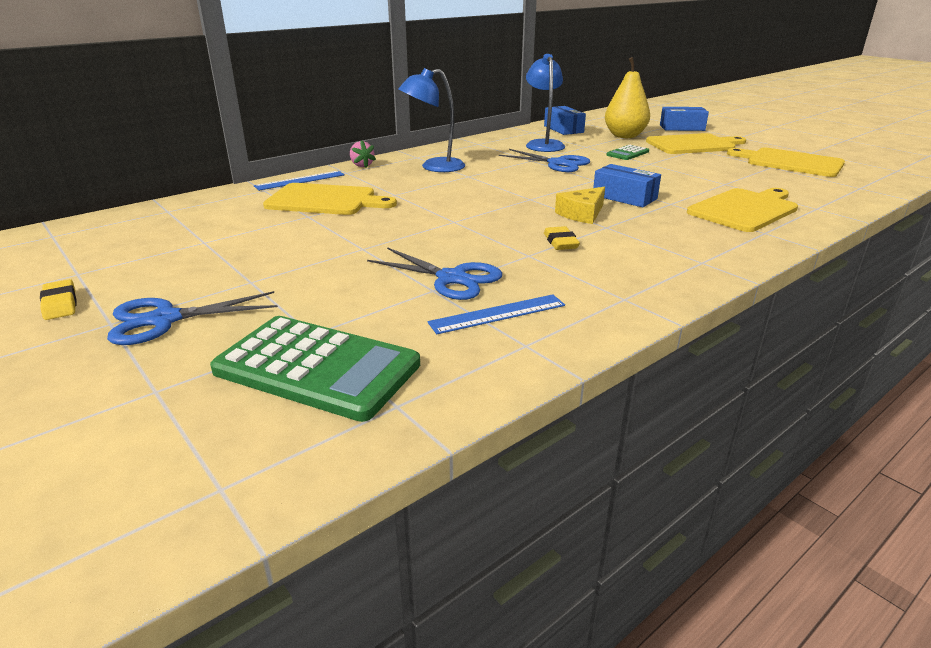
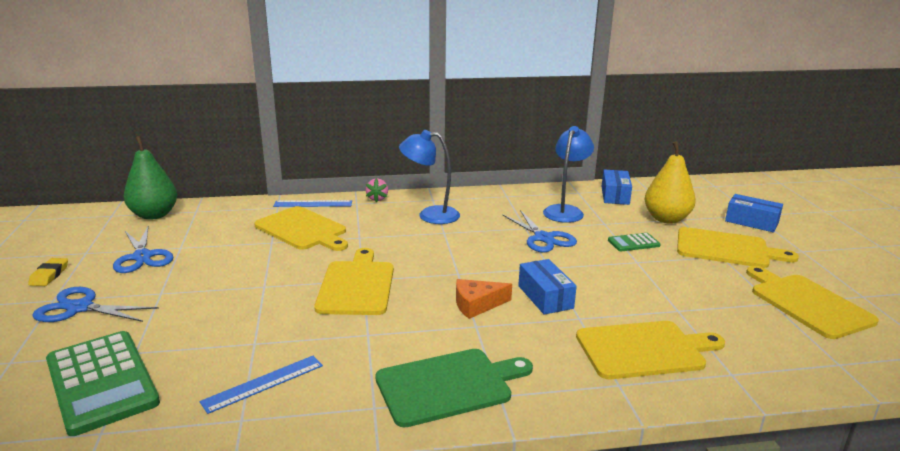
camera: 30 degrees right, 5 degrees down
(116, 224) = (154, 215): none -> green pear
(451, 278) = (281, 337): blue scissors -> blue scissors (142, 257)
(456, 226) = (356, 285): none -> yellow cutting board
(498, 314) = (263, 383): blue ruler -> blue ruler turned 45 degrees counterclockwise
(560, 242) = (412, 330): yellow eraser -> none
(582, 214) = (477, 304): yellow cheese -> orange cheese
(655, 267) = (448, 386): none -> green cutting board

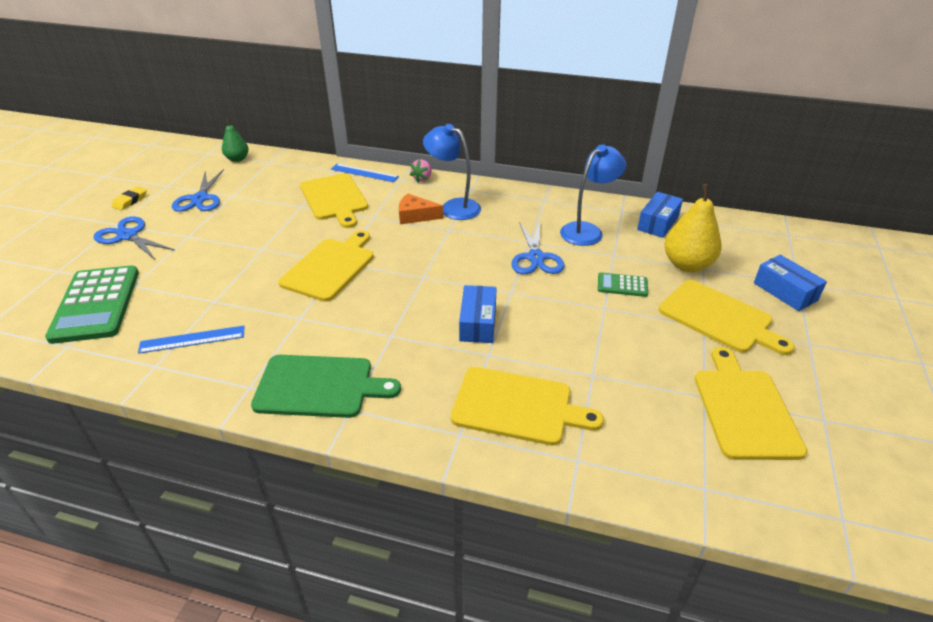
camera: 25 degrees right, 15 degrees up
(154, 215) = (237, 159): green pear -> green pear, size x0.60
(477, 304) = (411, 314): orange cheese -> orange cheese (415, 216)

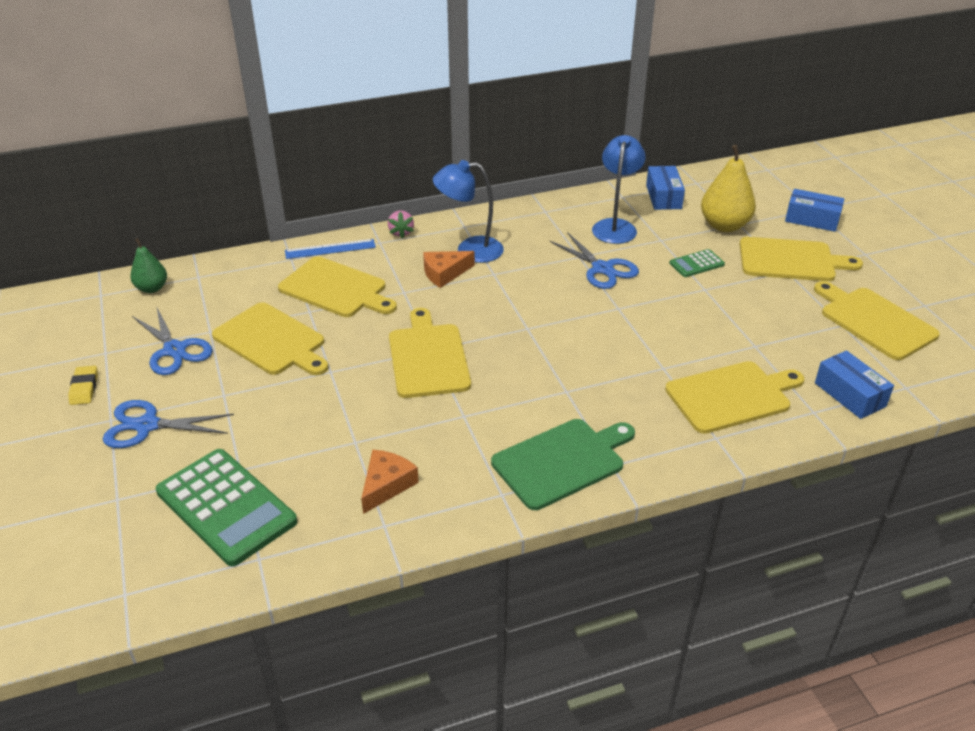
camera: 35 degrees left, 0 degrees up
(192, 339) = (386, 485): blue ruler -> orange cheese
(256, 215) = (272, 341): none -> yellow cutting board
(478, 323) = (624, 346): blue box -> blue box (849, 394)

